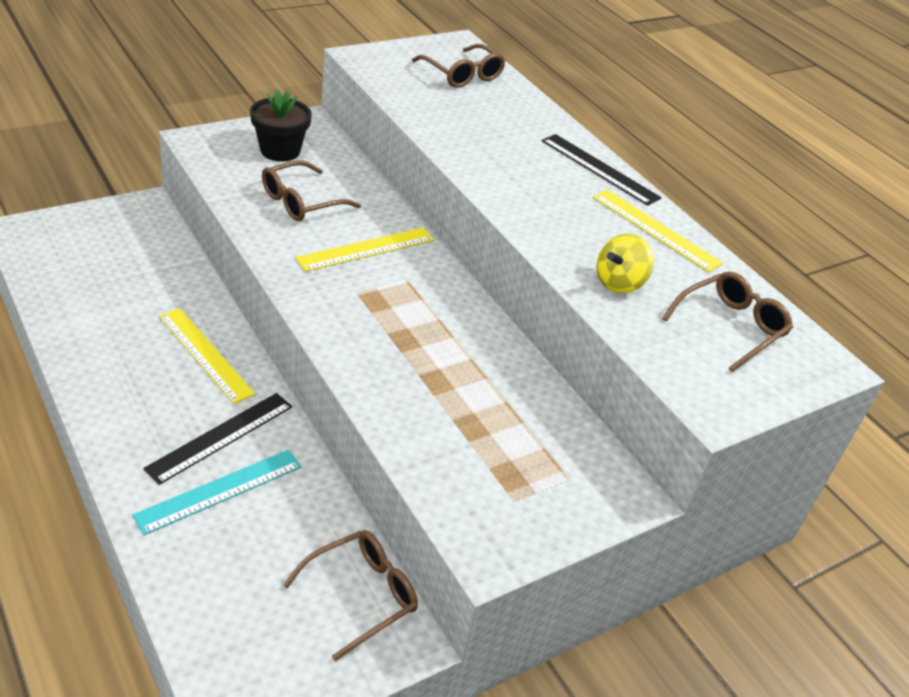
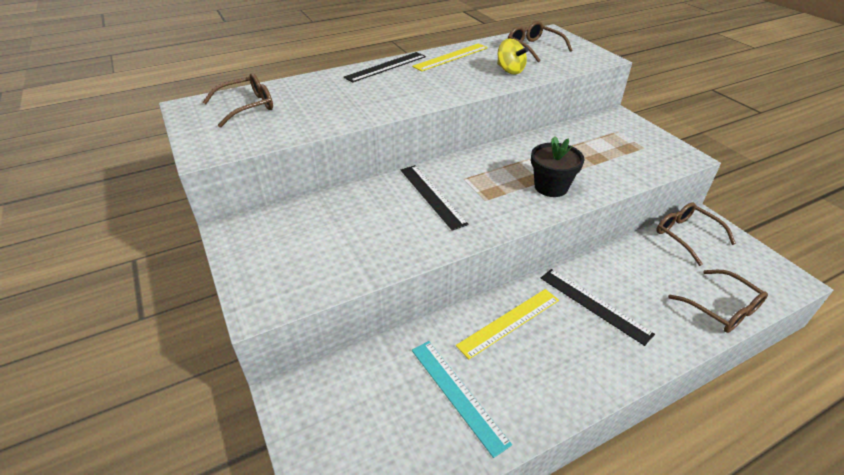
camera: 80 degrees left, 0 degrees up
(219, 490) = (643, 301): turquoise ruler -> turquoise ruler (457, 394)
(280, 150) = (284, 246): black flower pot -> black flower pot (551, 187)
(301, 202) = (370, 230): brown glasses -> brown glasses (722, 309)
(366, 249) = (432, 196): yellow ruler -> black ruler

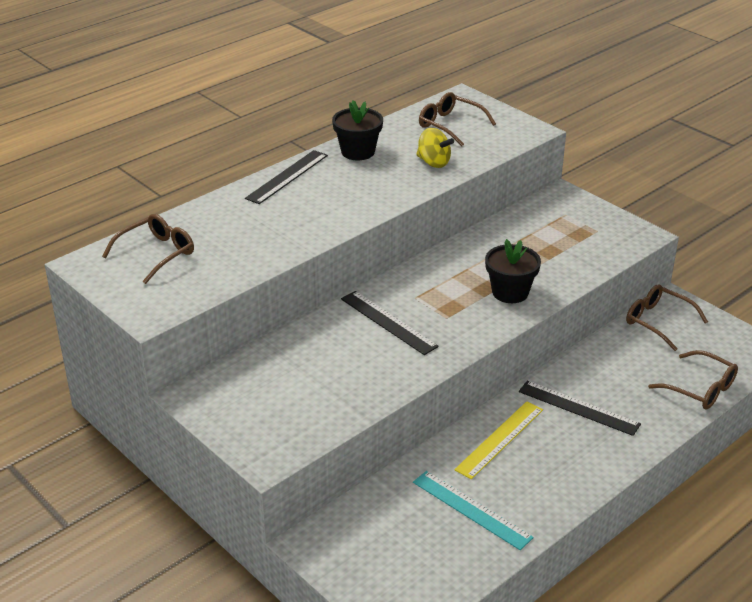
camera: 15 degrees left, 5 degrees down
(451, 57) = (358, 152): yellow ruler -> black flower pot

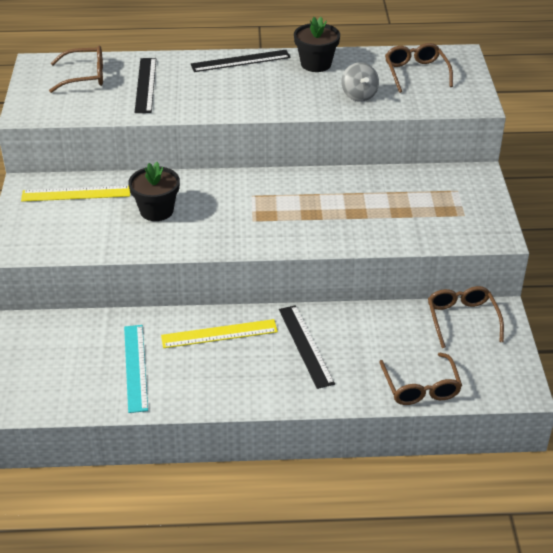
camera: 40 degrees right, 5 degrees up
(253, 377) = (76, 194): none -> yellow ruler
(388, 322) = (209, 203): black ruler -> black ruler (145, 85)
(433, 162) = (359, 95): yellow spinning top -> grey spinning top
(510, 292) = (324, 226): black flower pot -> black flower pot (156, 211)

